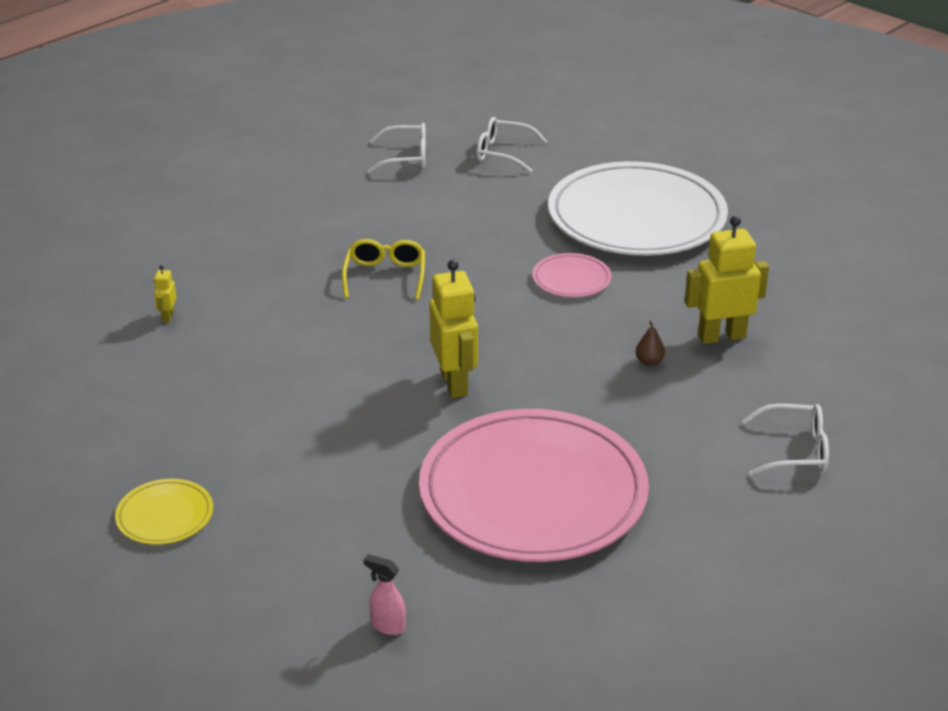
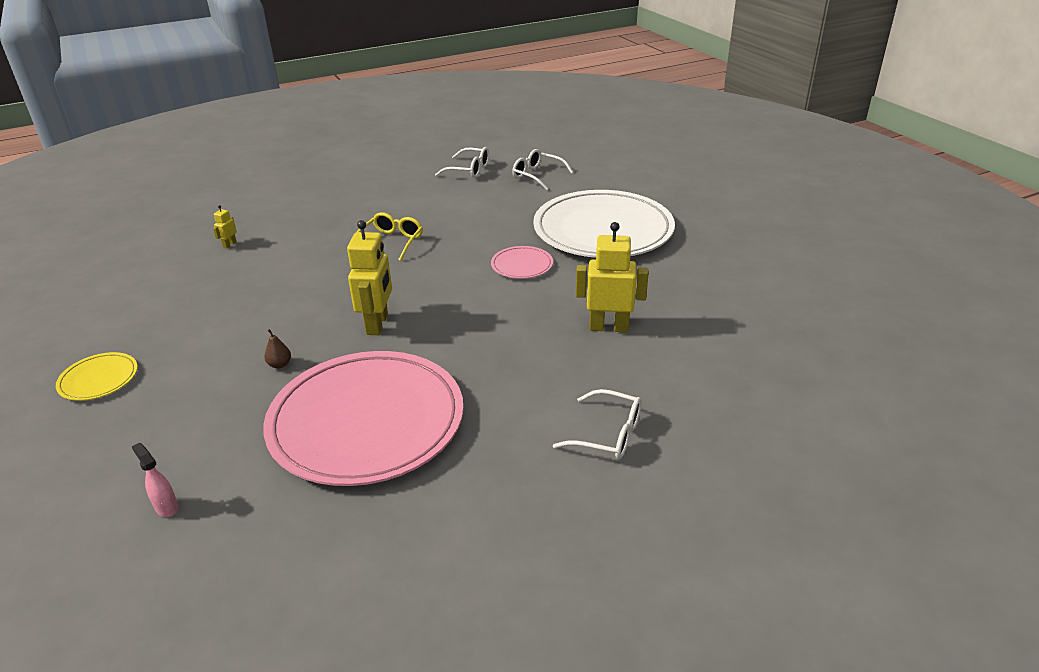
camera: 20 degrees right, 0 degrees up
(649, 362) = (536, 336): brown pear -> brown pear (280, 364)

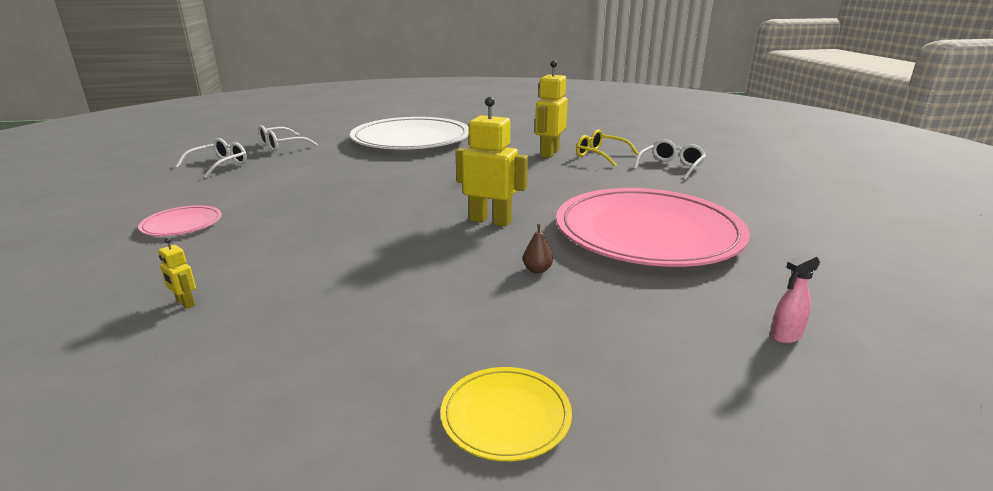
camera: 75 degrees left, 10 degrees down
(391, 242) = (329, 206): yellow glasses -> yellow glasses (601, 155)
(522, 265) = (438, 165): pink plate -> pink plate (182, 224)

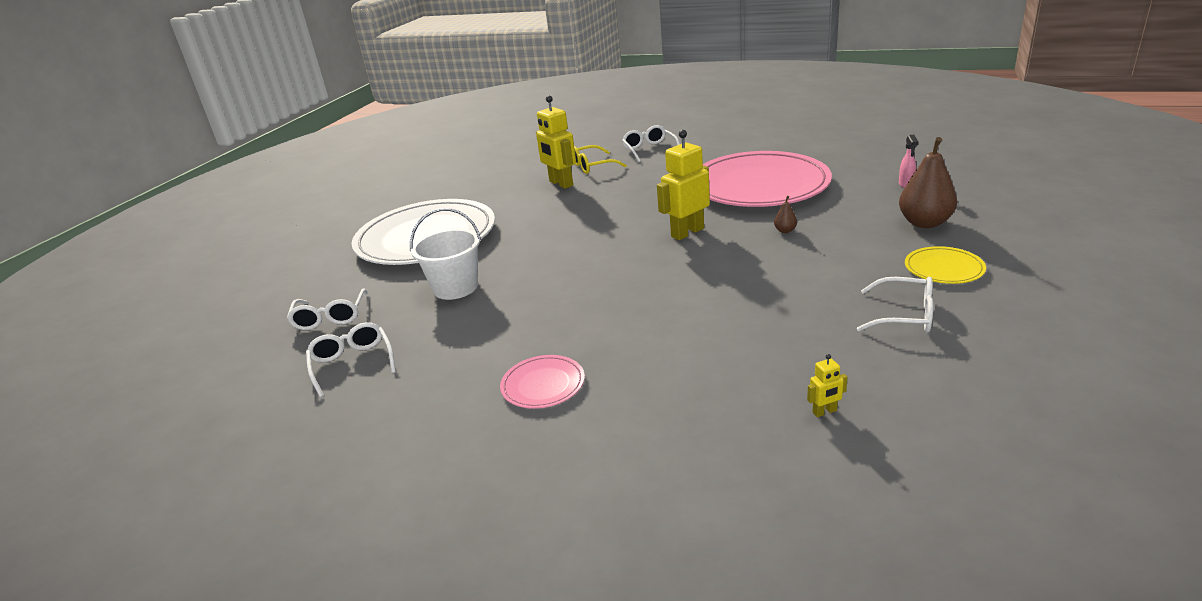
camera: 55 degrees left, 5 degrees up
(185, 303) = (736, 376): yellow robot -> yellow robot (824, 412)
(335, 165) = (455, 288): none -> white bucket
(340, 397) = (904, 315): none -> white glasses
(658, 374) = (924, 223): none -> brown pear

